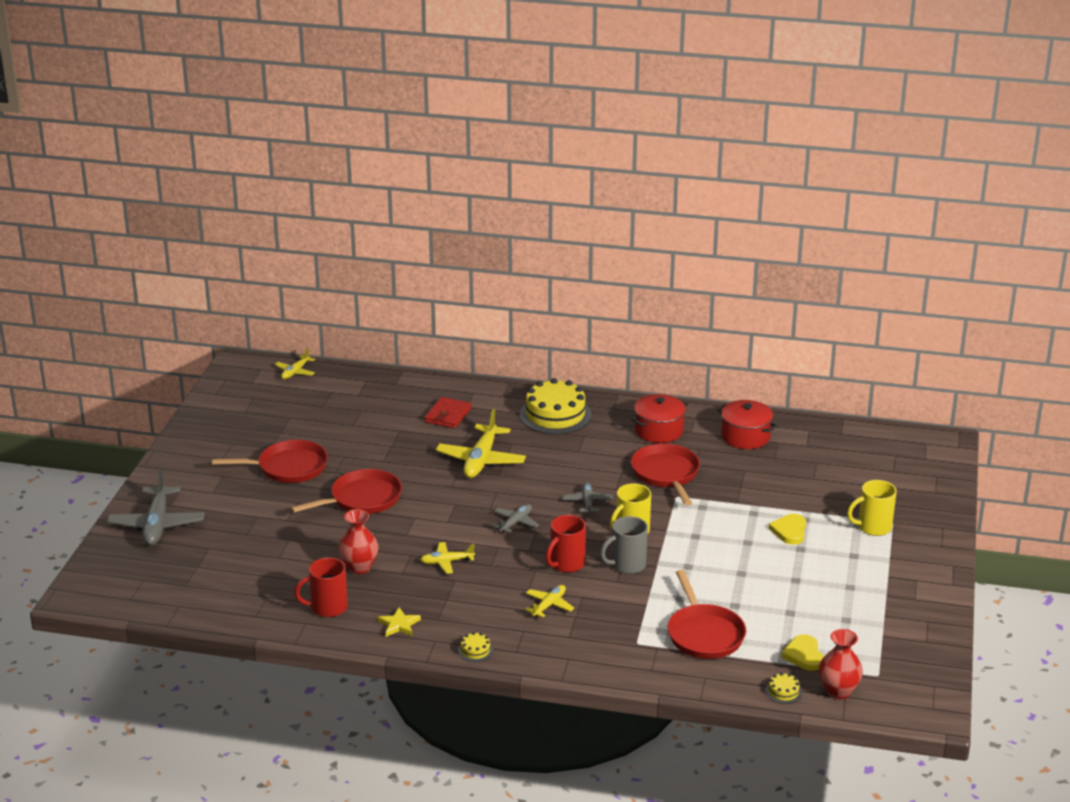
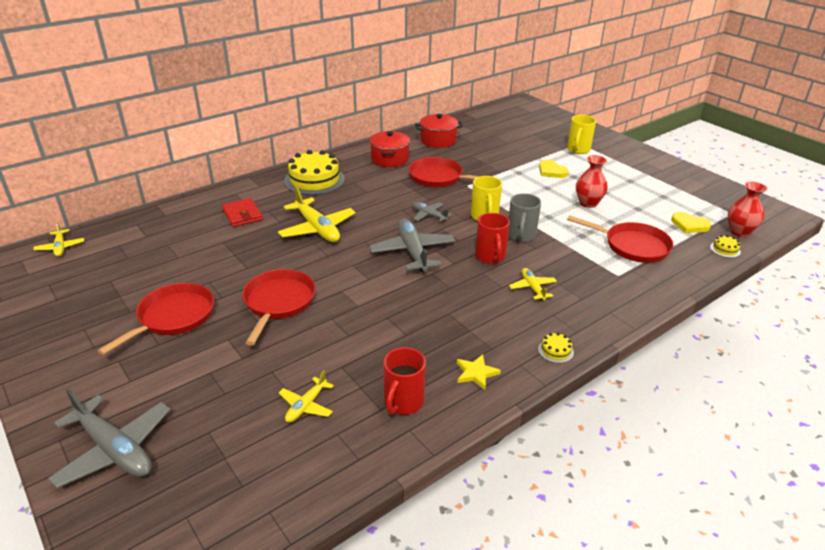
camera: 50 degrees left, 5 degrees up
(359, 567) = (368, 353): red vase -> red vase (588, 203)
(446, 562) = (420, 305): yellow plane -> yellow plane (306, 405)
(516, 522) = (413, 252): grey plane -> grey plane, size x1.87

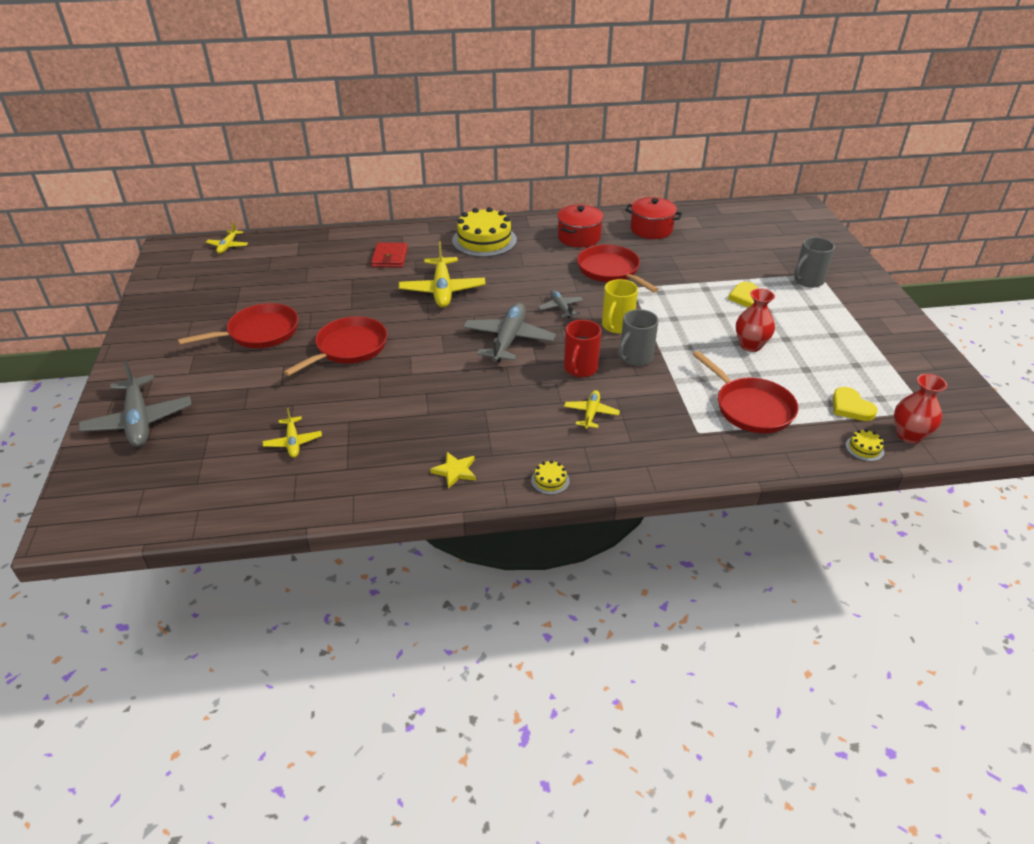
camera: 30 degrees right, 5 degrees up
(306, 405) = (293, 442): yellow plane -> yellow plane turned 75 degrees counterclockwise
(403, 402) = (369, 470): red mug -> none
(578, 150) = (807, 281): yellow mug -> grey mug

